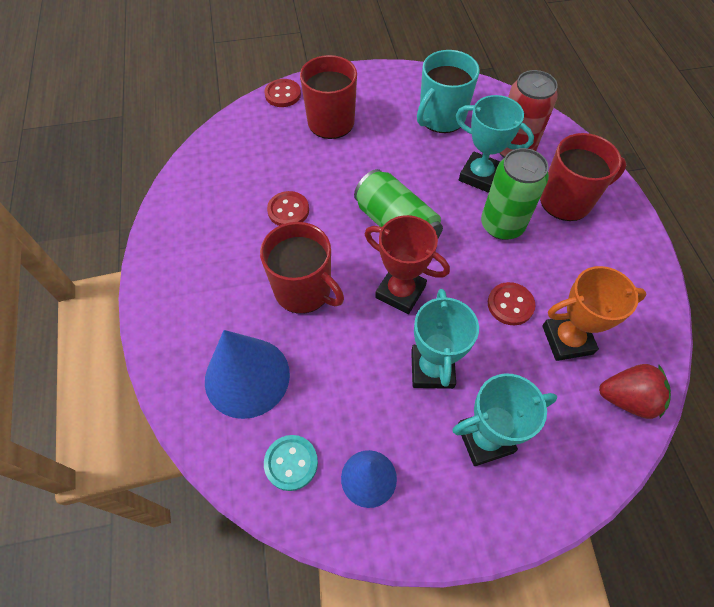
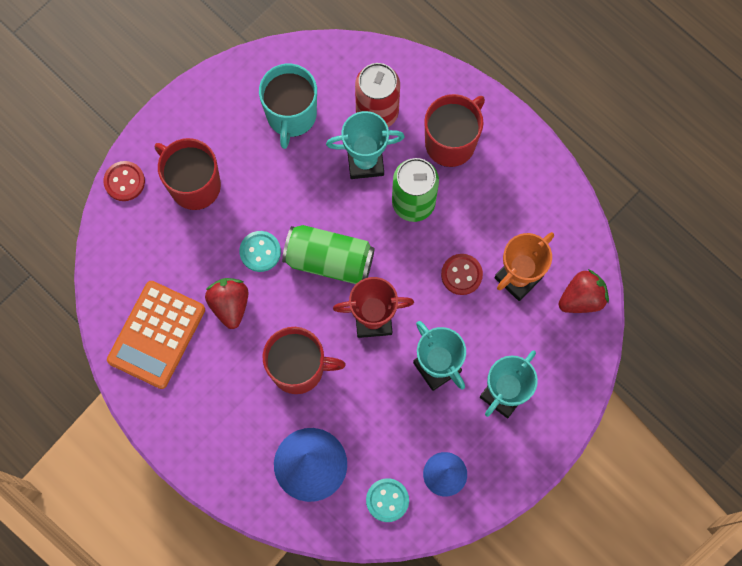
camera: 35 degrees left, 15 degrees up
(214, 198) = (156, 335): none -> orange calculator
(288, 210) = (230, 304): red button -> red strawberry
(344, 189) = (260, 252): none -> turquoise button

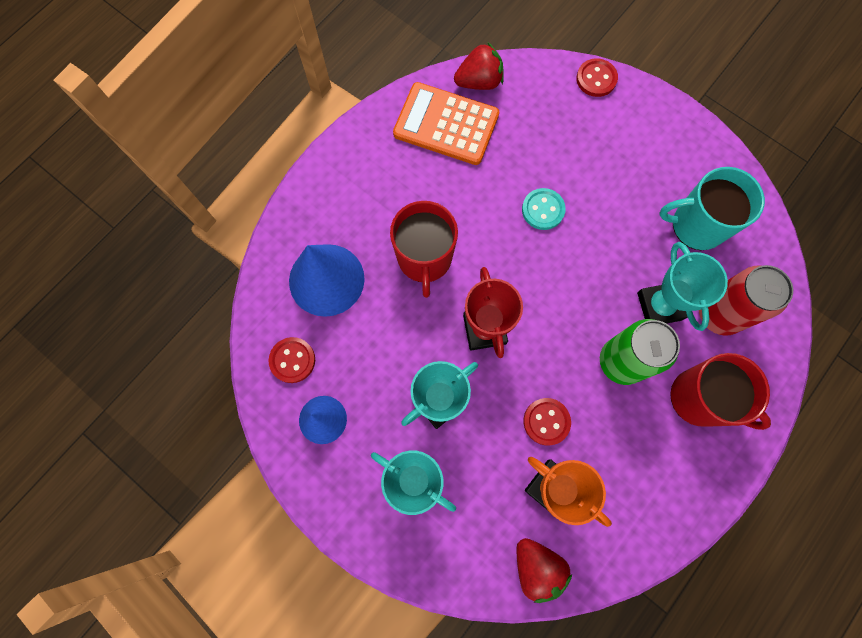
camera: 85 degrees right, 0 degrees up
(194, 185) = (603, 140): red mug -> none
(230, 304) = (484, 187): red strawberry -> red strawberry (479, 82)
(329, 260) = (544, 278): green can -> none
(387, 500) = (292, 360): turquoise button -> red button

